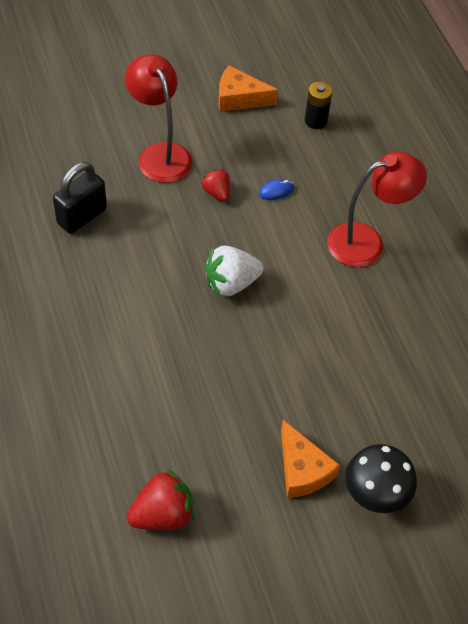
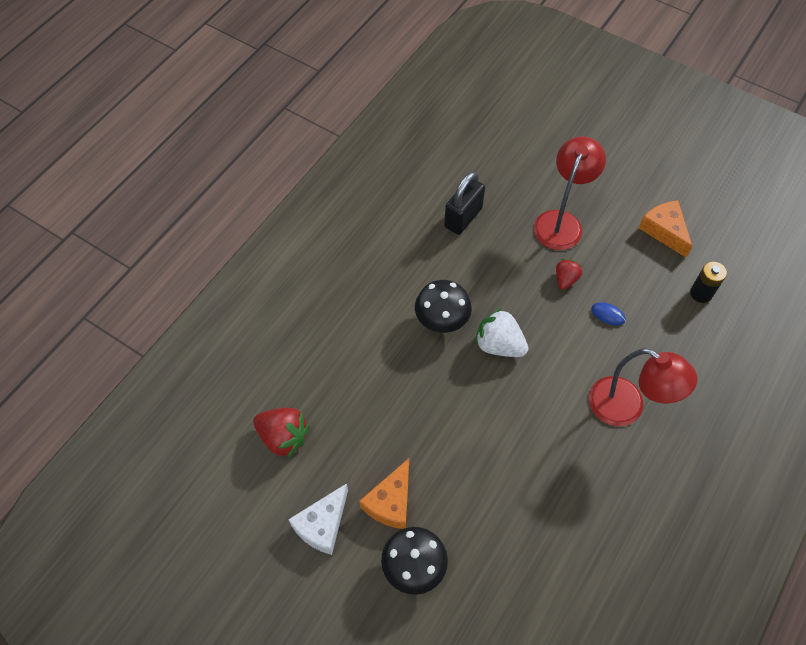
camera: 55 degrees right, 5 degrees up
(82, 216) = (463, 218): black padlock -> black padlock turned 60 degrees counterclockwise
(167, 306) = (442, 321): none -> black mushroom
(277, 540) = (322, 525): none -> white cheese

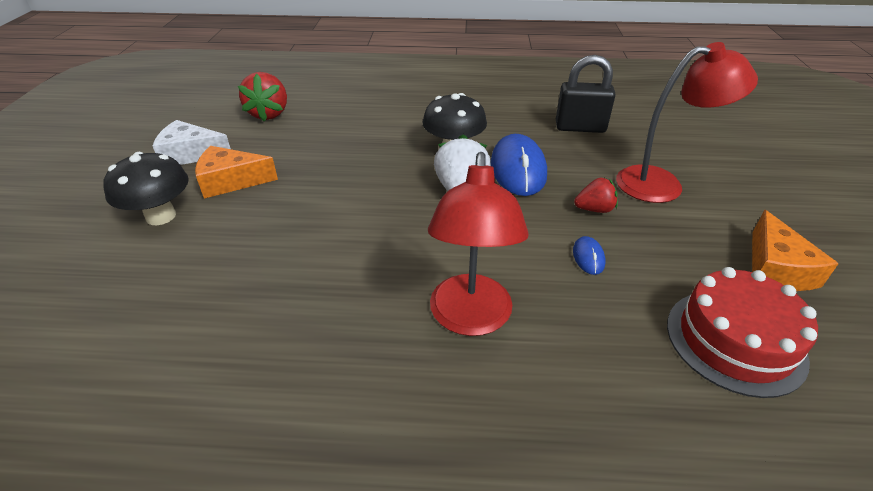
camera: 60 degrees right, 20 degrees down
(494, 294) = (518, 169): none -> blue mouse
(664, 231) = (775, 268): orange cheese -> orange cheese turned 150 degrees clockwise
(701, 293) = (735, 340): black battery -> red cake

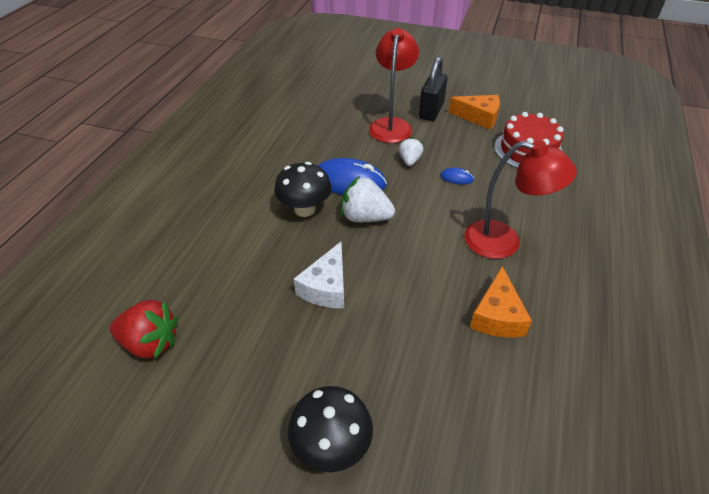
camera: 75 degrees left, 5 degrees up
(191, 154) = (209, 426): white cheese -> white cheese (326, 287)
(231, 181) = (287, 381): orange cheese -> orange cheese (497, 316)
(580, 127) = (305, 135): black padlock -> black padlock (431, 111)
(594, 209) = (409, 160): red strawberry -> white strawberry

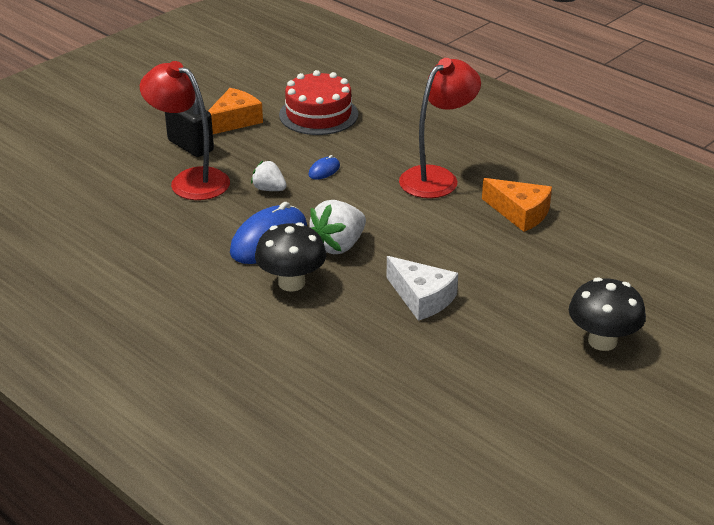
camera: 65 degrees left, 10 degrees down
(150, 343) = (422, 435): red strawberry -> none

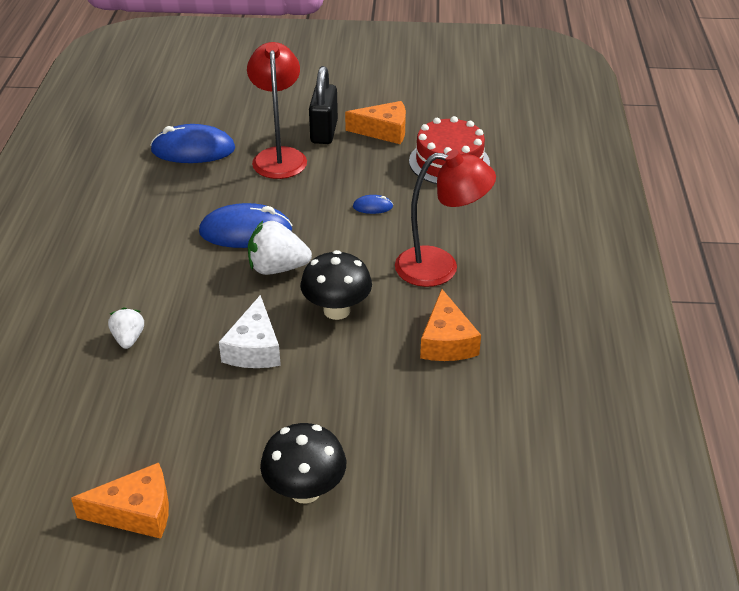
camera: 50 degrees right, 5 degrees up
(110, 216) = (193, 150): none -> blue mouse
(269, 189) = (312, 196): white strawberry -> white strawberry (128, 339)
(291, 283) = (202, 271): black mushroom -> black mushroom (337, 310)
(542, 431) = (136, 512): none -> orange cheese

